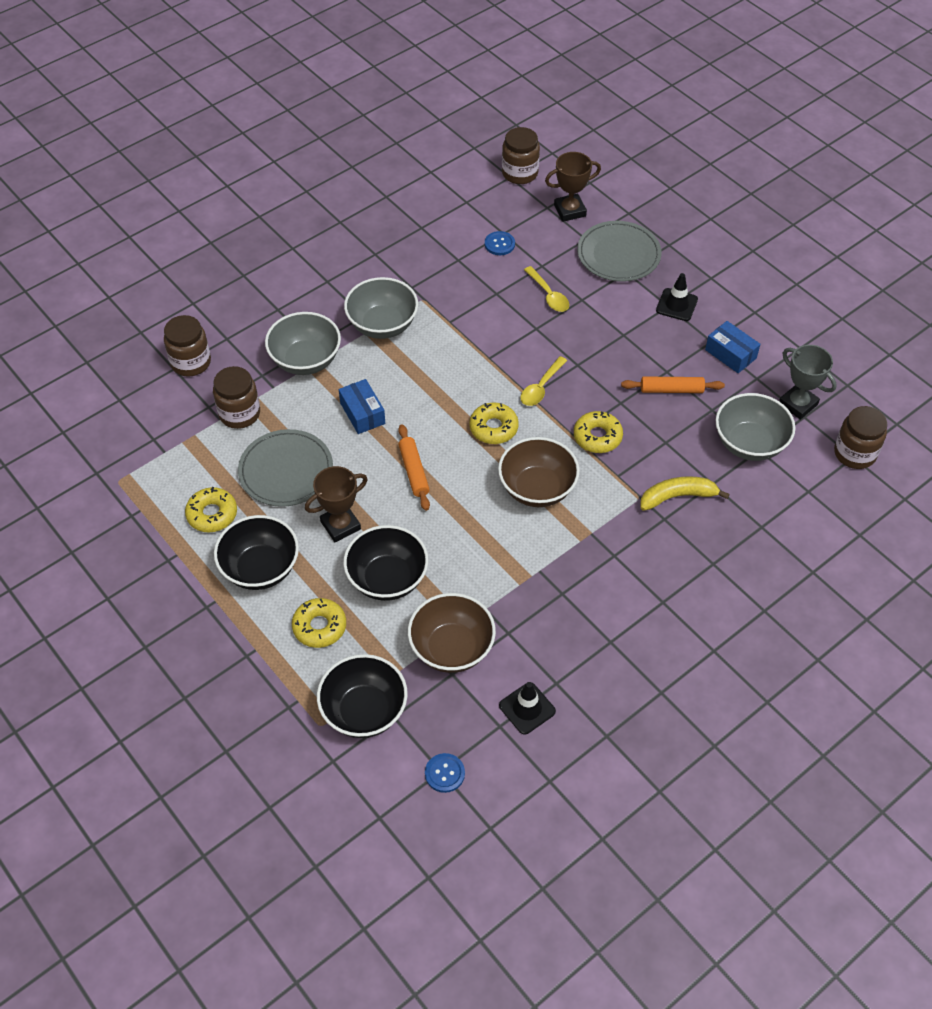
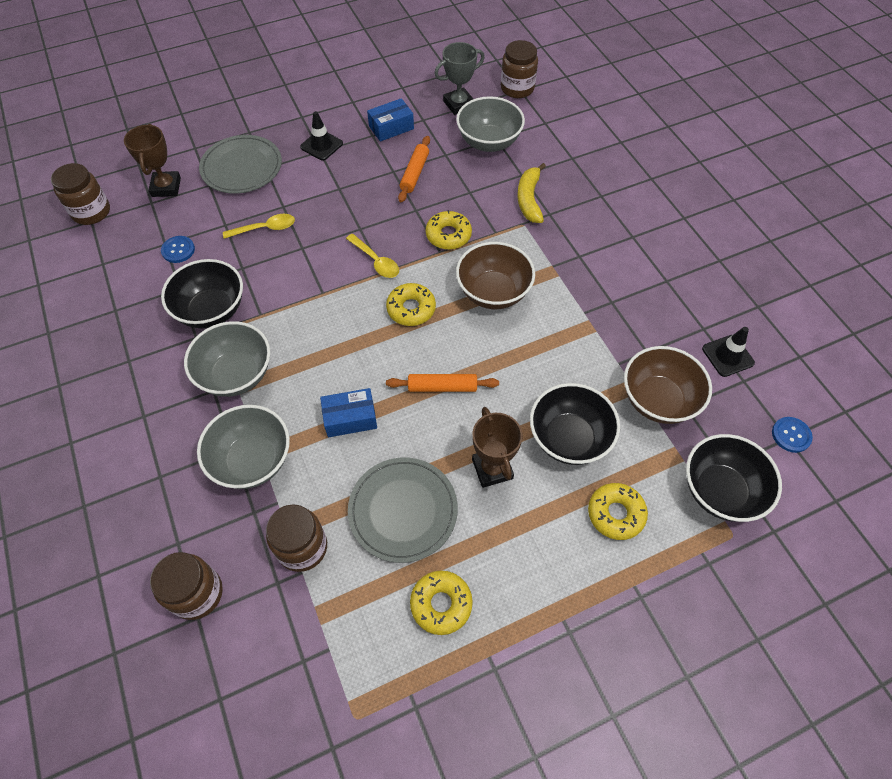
camera: 75 degrees left, 5 degrees up
(260, 569) = (530, 561): black bowl -> black bowl (212, 310)

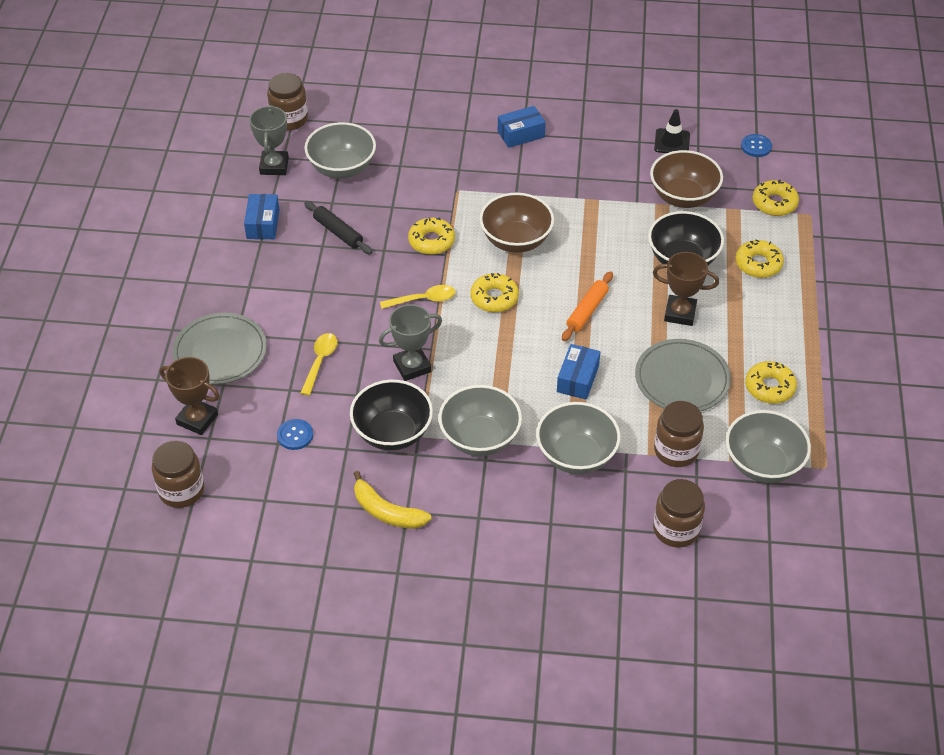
camera: 60 degrees left, 10 degrees down
(294, 289) = (412, 366): none -> grey trophy
(321, 145) = (242, 282): black traffic cone -> none
(326, 645) = (763, 464): none -> grey bowl
(414, 173) = (338, 232): orange rolling pin -> black rolling pin
(529, 199) = (432, 174): yellow banana -> yellow banana (386, 512)
(631, 235) = (521, 134): none -> blue box
(720, 491) = (774, 203): black bowl -> yellow donut

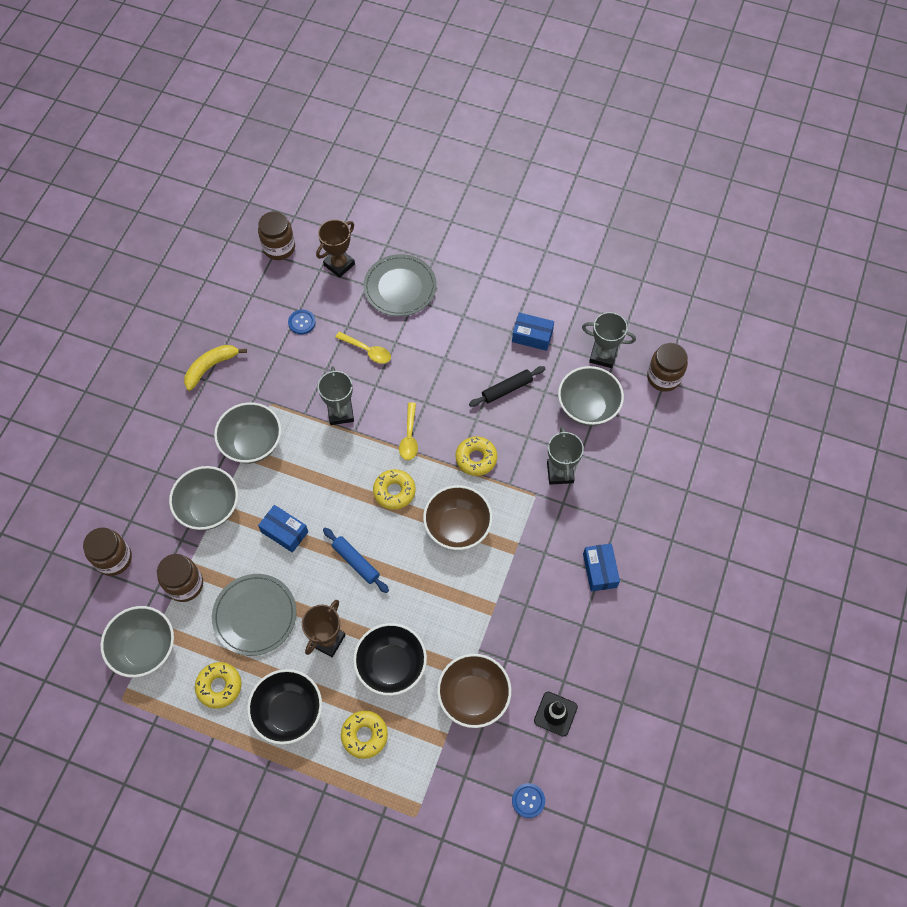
camera: 105 degrees right, 15 degrees up
(392, 433) = (280, 385): black bowl -> black bowl (289, 712)
(425, 176) = (560, 472): none -> grey trophy
(587, 311) = (356, 562): orange rolling pin -> blue rolling pin
(774, 203) = (440, 785): yellow donut -> none

